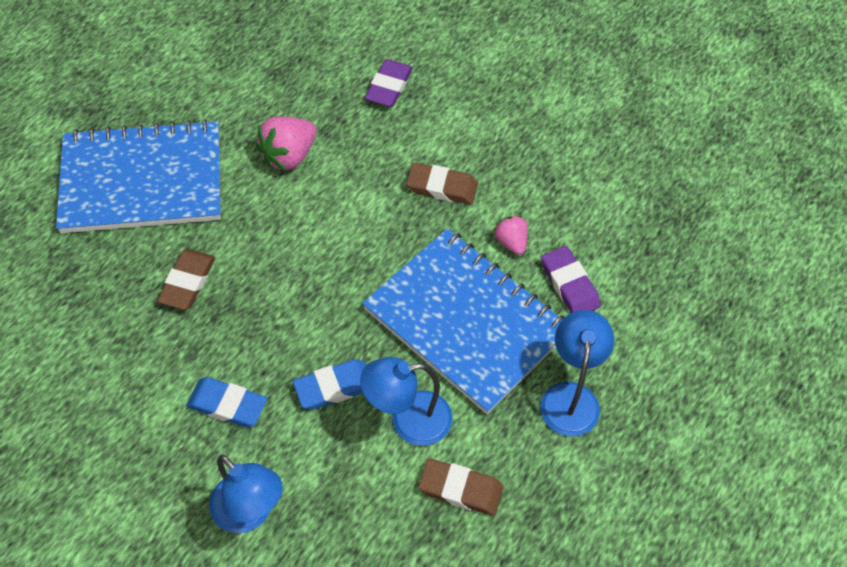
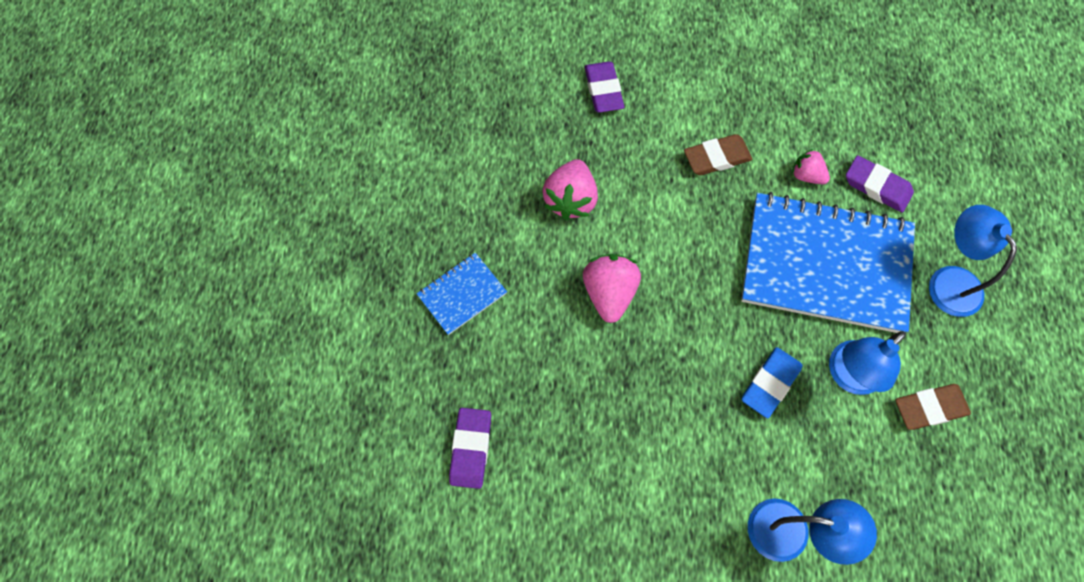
camera: 30 degrees left, 10 degrees up
(52, 296) = (471, 449): none -> purple eraser
(142, 180) = (462, 294): blue notebook -> blue notebook, size x0.45
(188, 282) = (578, 365): brown eraser -> none
(227, 405) = (699, 453): blue eraser -> none
(259, 243) = (609, 293): none -> pink strawberry

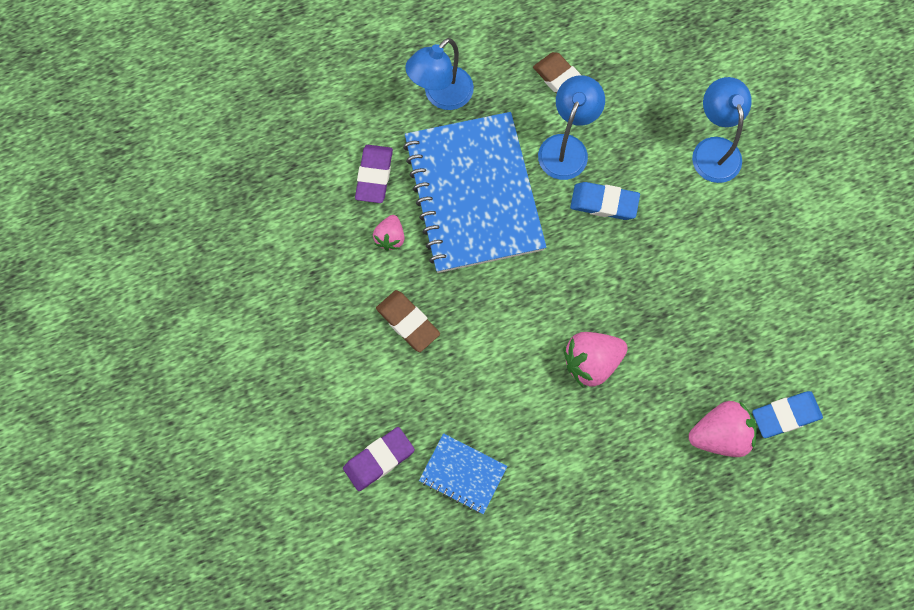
camera: 115 degrees left, 5 degrees up
(462, 294) = (659, 491): blue notebook -> blue notebook (463, 474)
(471, 449) = (785, 415): purple eraser -> blue eraser
(570, 200) = (516, 437): pink strawberry -> pink strawberry (720, 434)
(848, 376) = (566, 147): blue lamp -> blue lamp turned 90 degrees counterclockwise

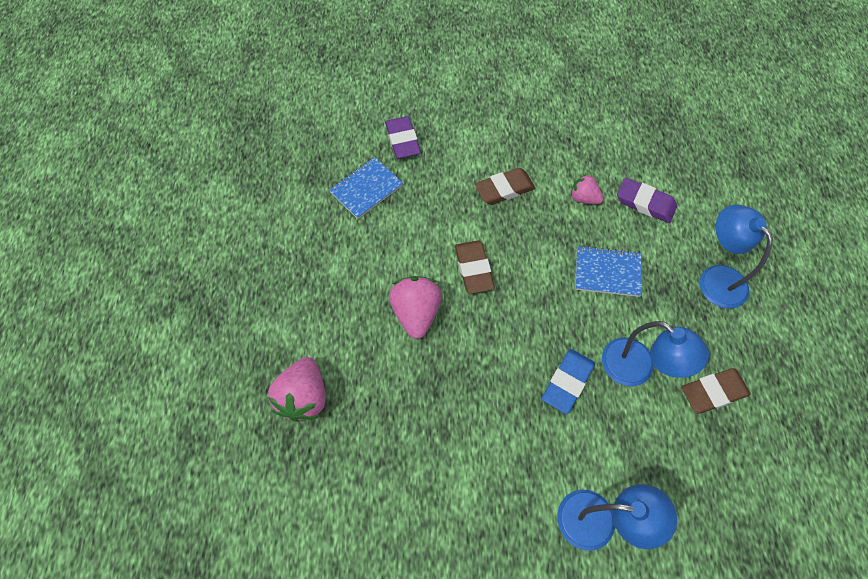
camera: 110 degrees right, 10 degrees down
(473, 194) = (607, 272): blue notebook -> blue notebook, size x0.45
(519, 323) = (473, 269): none -> brown eraser
(785, 415) = (292, 467): blue eraser -> none

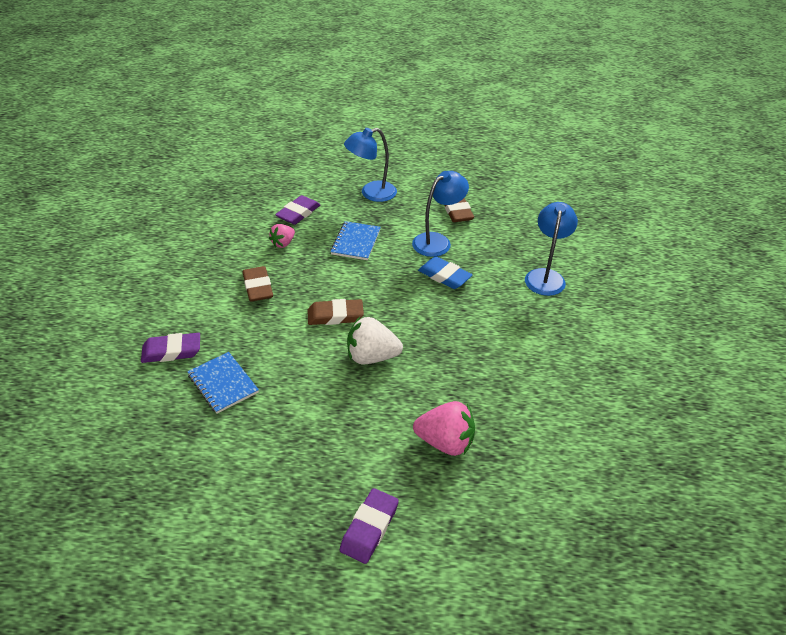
camera: 85 degrees left, 20 degrees down
(207, 335) = (369, 528): none -> purple eraser
(416, 313) = (371, 357): pink strawberry -> white strawberry

